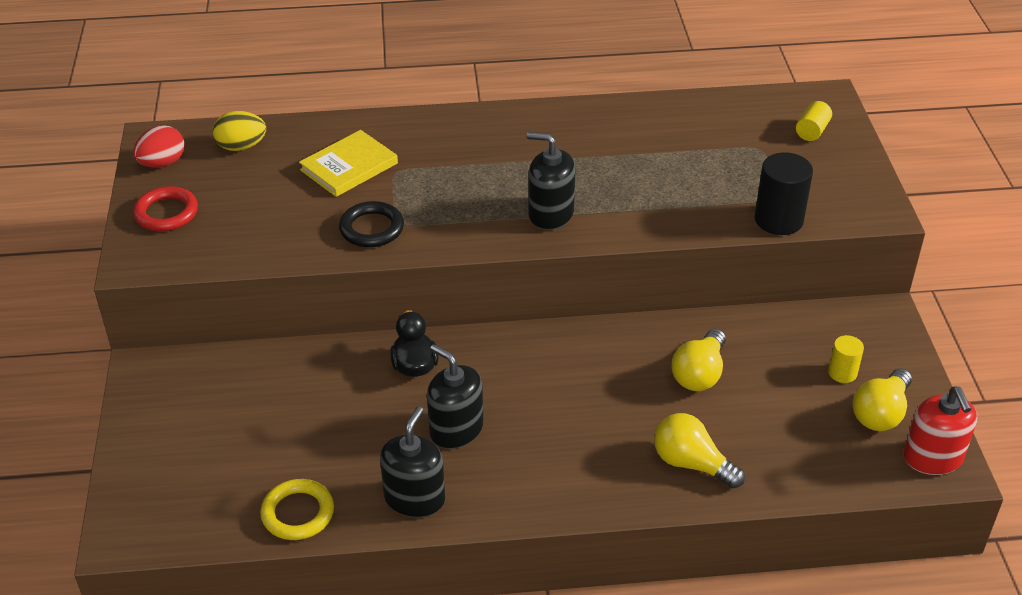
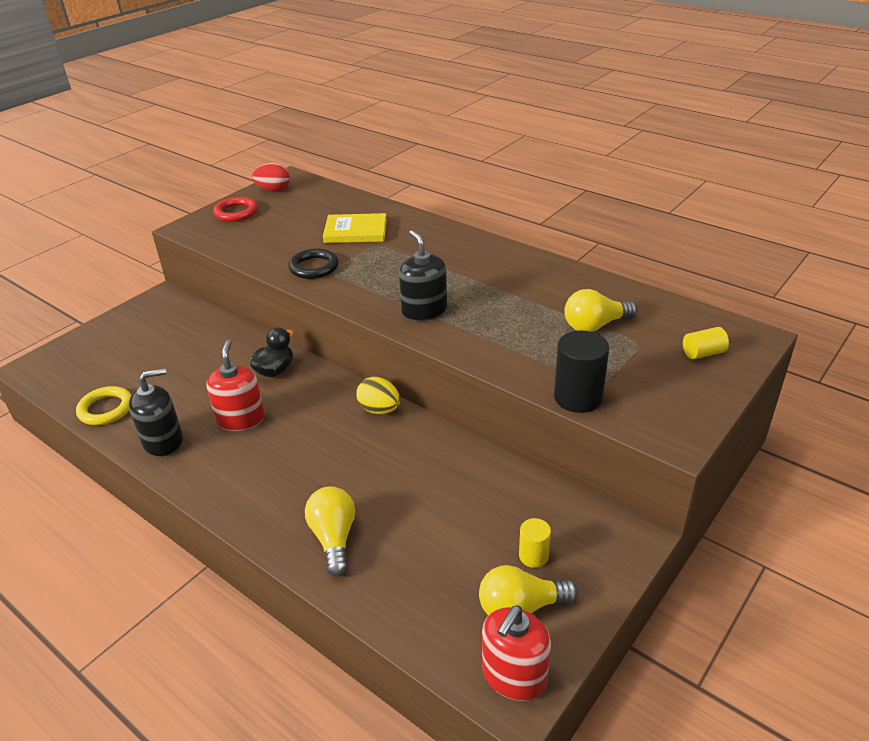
camera: 45 degrees right, 5 degrees down
(241, 146) = (321, 198): yellow egg -> yellow egg (379, 410)
(456, 429) = (241, 419): black soap dispenser -> red soap dispenser
(699, 374) = (427, 484): yellow light bulb -> yellow light bulb (595, 326)

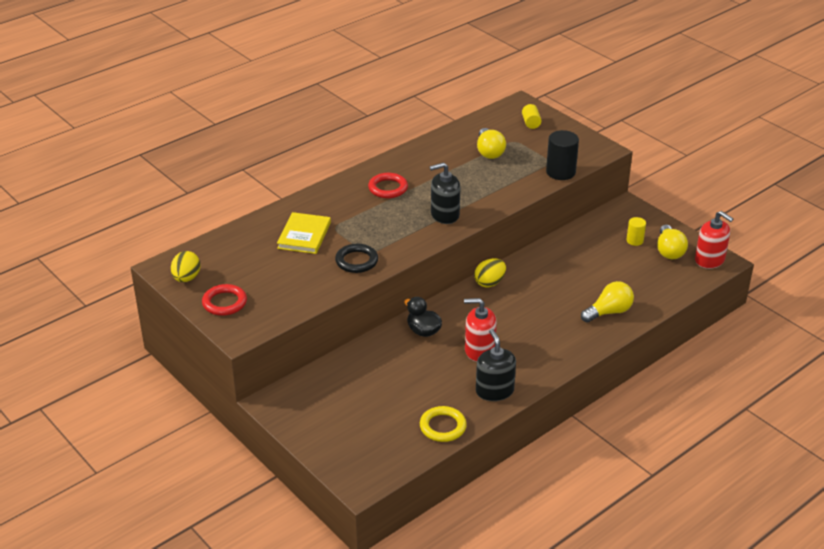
camera: 80 degrees left, 0 degrees up
(273, 190) = (186, 278): red egg -> yellow egg
(334, 538) = (609, 312): yellow light bulb -> yellow light bulb turned 150 degrees clockwise
(467, 264) = (388, 188): none -> red ring

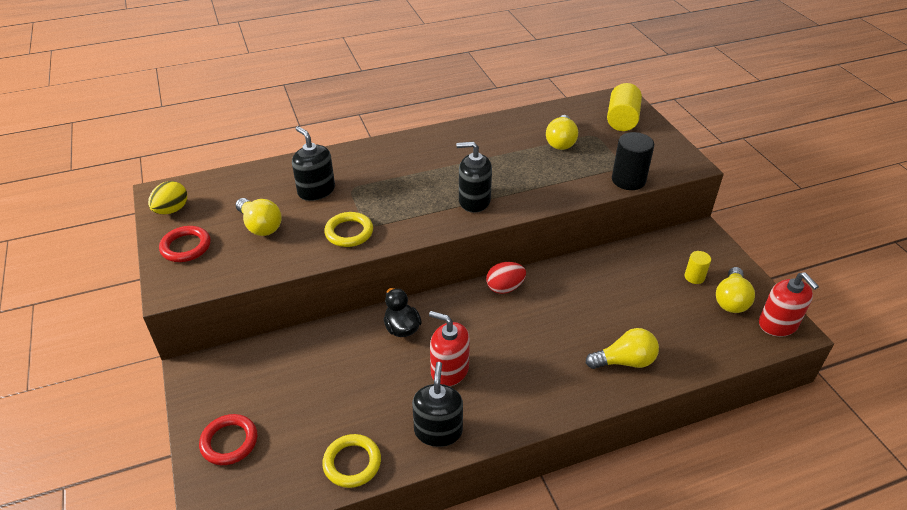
camera: 20 degrees right, 5 degrees up
(277, 273) = (260, 226): none -> yellow light bulb
(304, 235) = (316, 191): yellow book -> black soap dispenser
(356, 261) = (349, 232): black ring -> yellow ring
(388, 188) = (432, 158): red ring -> red ring (229, 442)
(489, 283) = (505, 288): yellow egg -> red egg
(531, 123) = (622, 120): yellow cylinder -> yellow cylinder, size x1.75

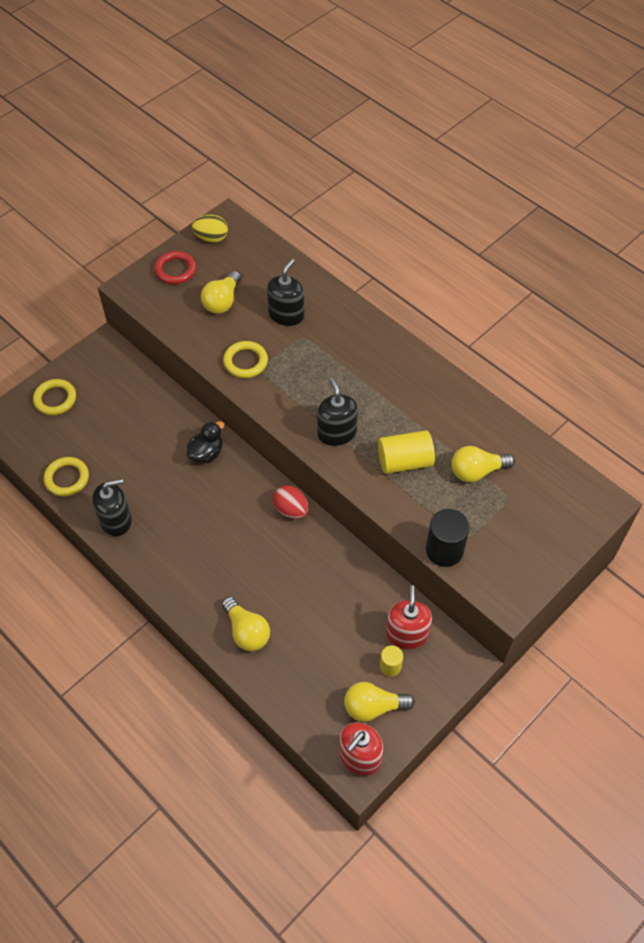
camera: 65 degrees right, 15 degrees up
(229, 442) = (55, 399): red ring -> yellow ring
(449, 370) = (177, 504): red soap dispenser -> red soap dispenser (406, 634)
(622, 120) = (556, 516): yellow cylinder -> yellow cylinder (404, 461)

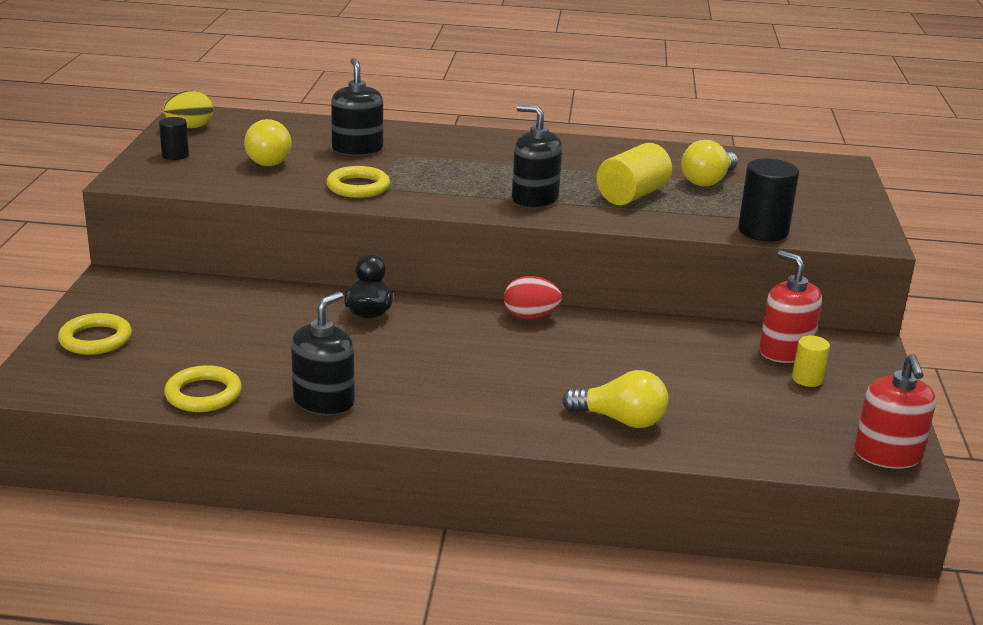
camera: 40 degrees left, 30 degrees down
(175, 270) = (175, 155): red ring -> black cylinder
(373, 707) = (839, 414): yellow light bulb -> none

